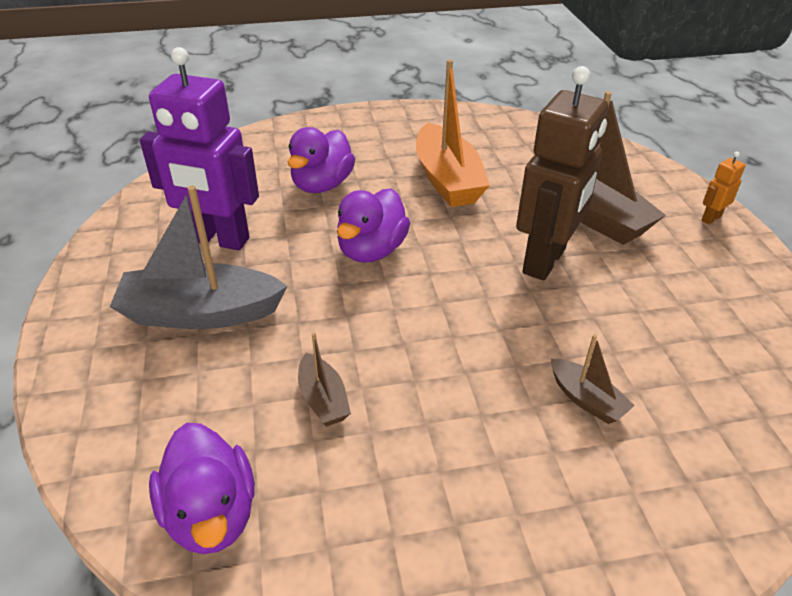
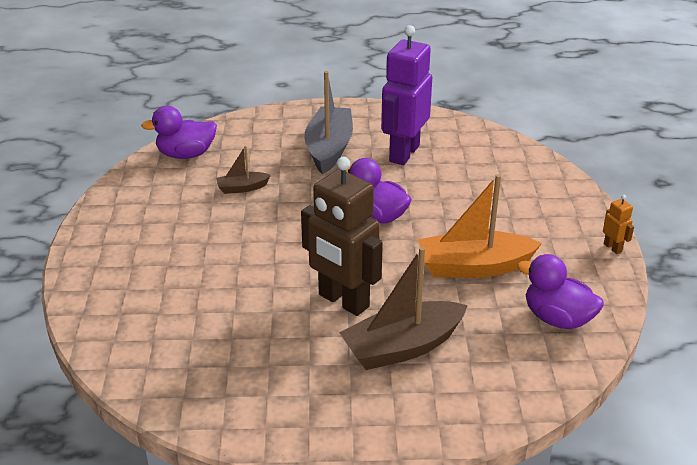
camera: 100 degrees right, 5 degrees down
(322, 185) = (471, 199): purple duck -> purple duck (557, 318)
(586, 399) = (198, 287): brown boat -> none
(711, 218) = (383, 433): orange robot -> orange robot (613, 248)

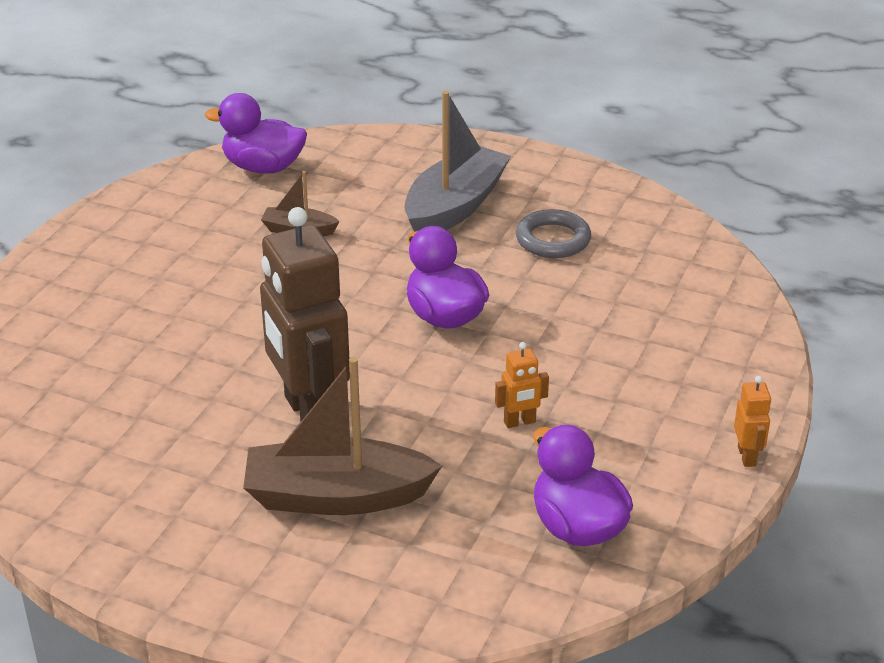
camera: 25 degrees right, 0 degrees up
(403, 153) = (553, 239): purple robot -> grey ring
(474, 267) = (519, 422): orange boat -> orange robot

